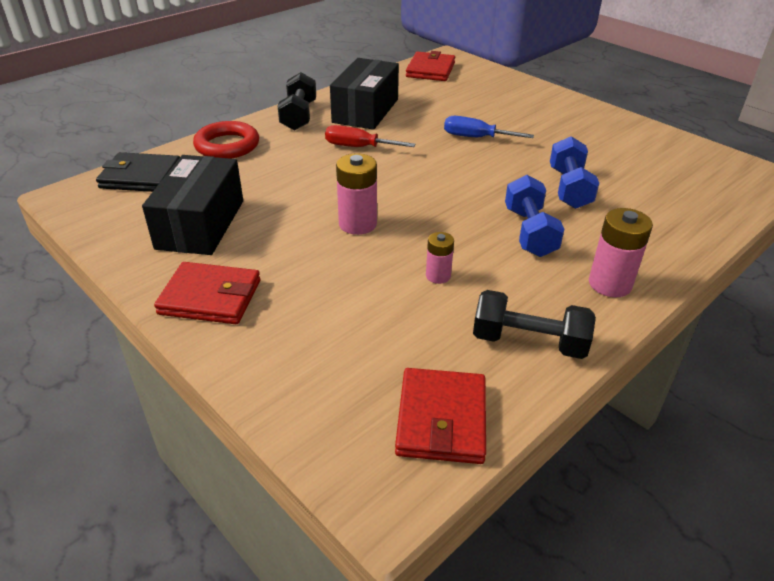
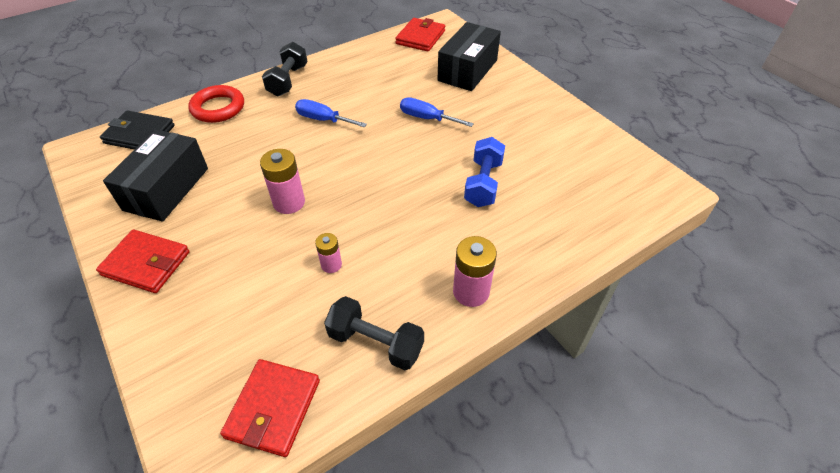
camera: 10 degrees right, 10 degrees up
(358, 147) = (323, 120): red screwdriver -> blue screwdriver
(365, 111) = (345, 79): black box -> black box (467, 70)
(529, 232) = (427, 227): blue dumbbell -> none

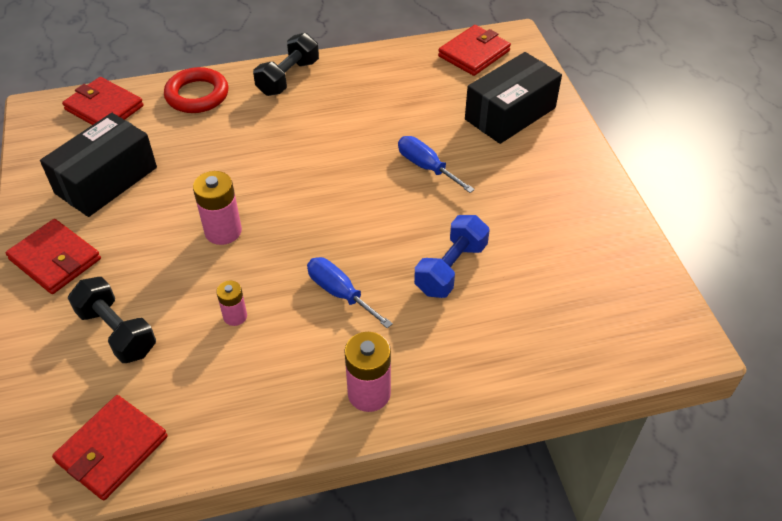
camera: 20 degrees right, 0 degrees up
(139, 134) = (104, 108): black wallet -> red wallet
(323, 120) = (305, 139): blue screwdriver -> blue screwdriver (340, 293)
(375, 343) = (241, 416): black dumbbell -> black dumbbell (117, 332)

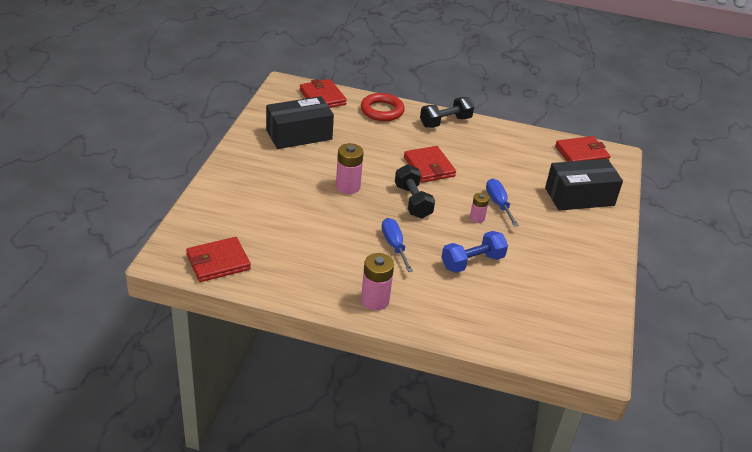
camera: 25 degrees right, 10 degrees down
(55, 259) = (246, 162): red wallet -> red wallet (429, 167)
(117, 332) = (256, 210): black dumbbell -> black dumbbell (412, 201)
(235, 316) = (325, 231): pink battery -> pink battery (477, 218)

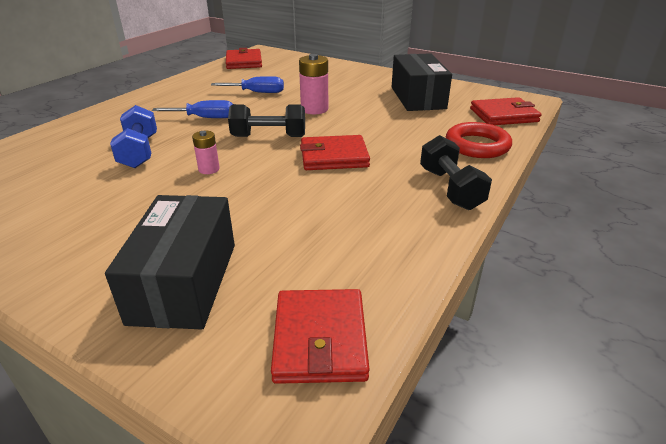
camera: 110 degrees right, 5 degrees down
(375, 300) = (144, 102): pink battery -> none
(498, 203) = (226, 191): blue screwdriver -> blue screwdriver (257, 92)

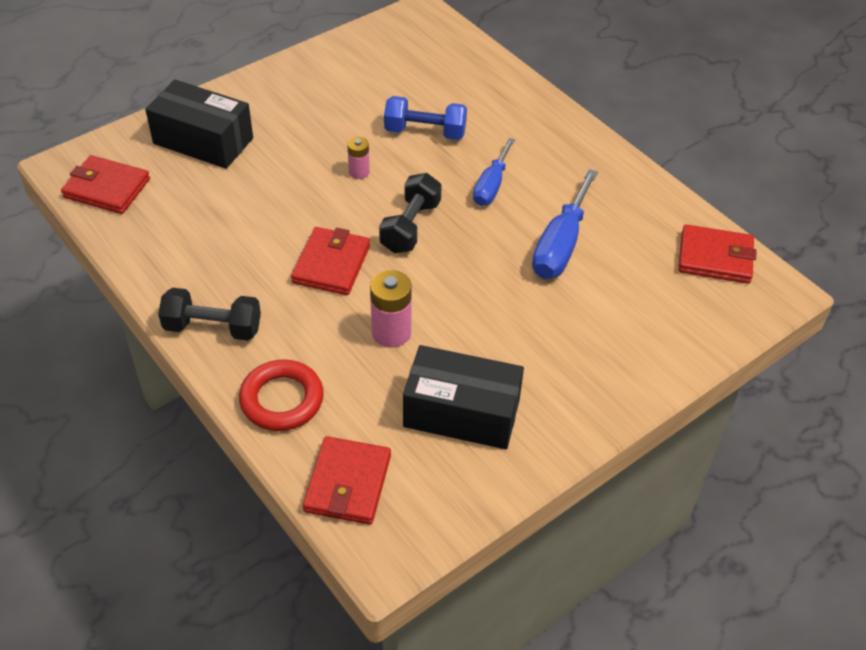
camera: 110 degrees right, 15 degrees up
(257, 92) = (560, 245): blue screwdriver -> blue screwdriver, size x1.50
(314, 109) = (472, 285): pink battery -> pink battery (391, 332)

